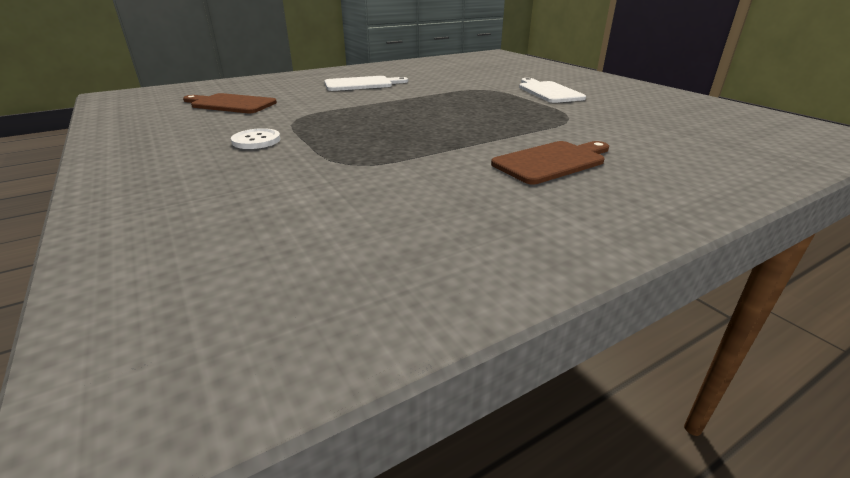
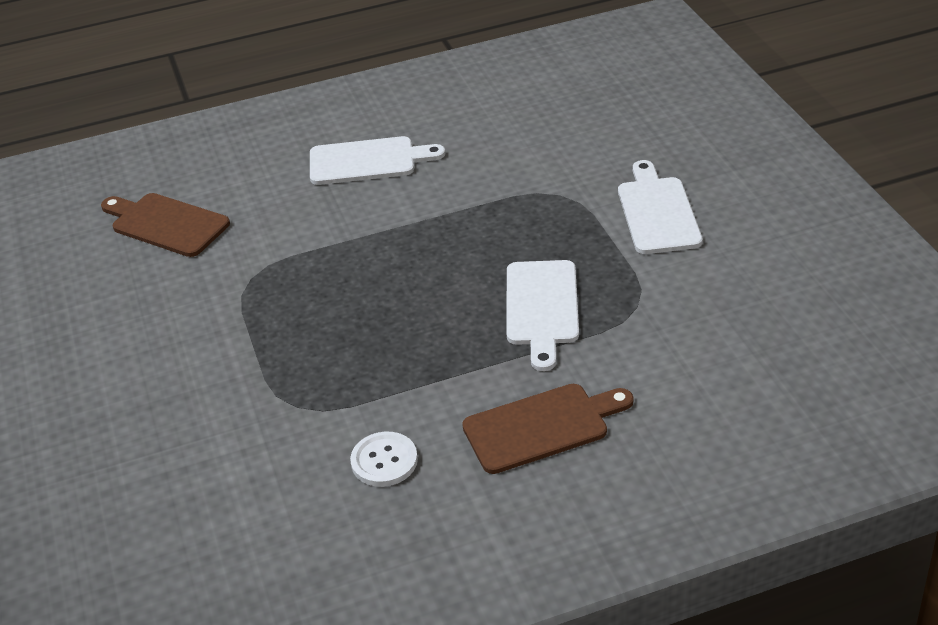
camera: 15 degrees right, 10 degrees up
(256, 140) = (193, 338): white button -> white button (384, 461)
(508, 120) = (542, 308): none -> white cutting board

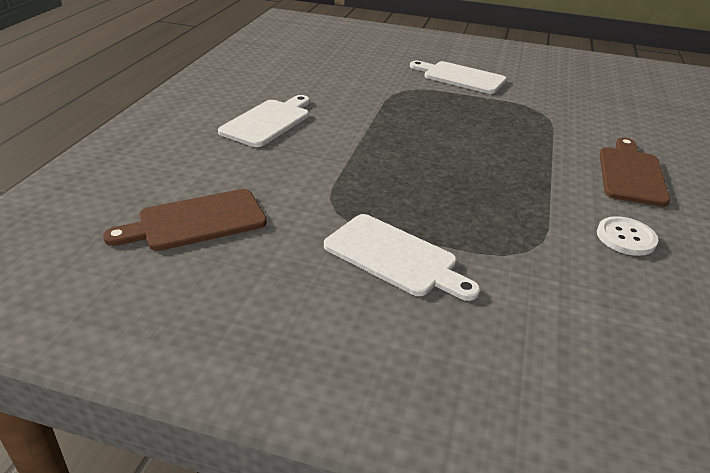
camera: 60 degrees left, 5 degrees down
(542, 308) = (511, 132): white cutting board -> white cutting board (395, 257)

